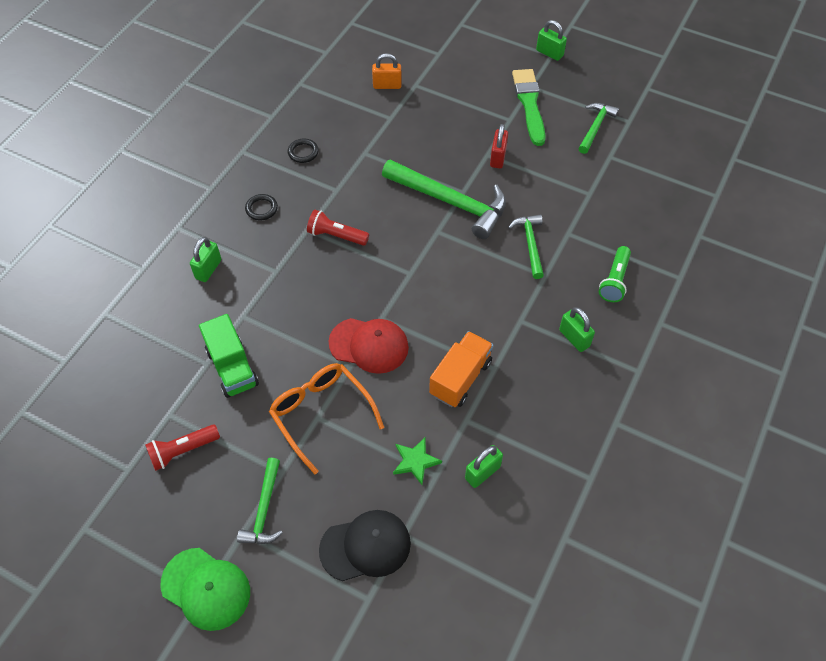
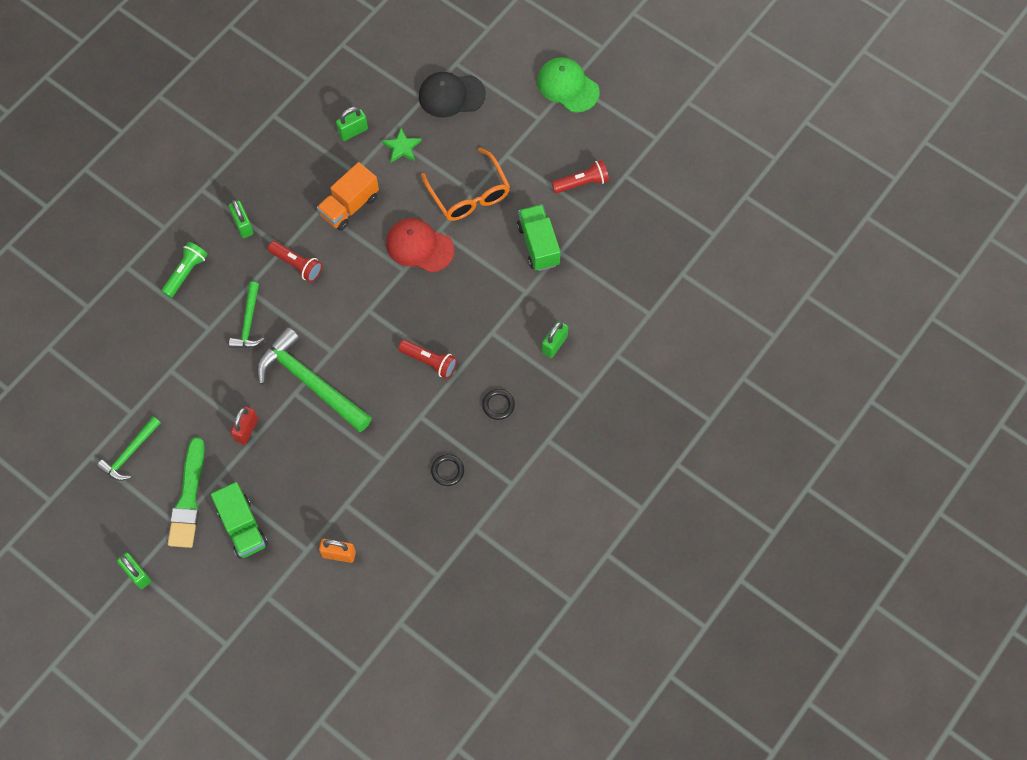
camera: 170 degrees left, 10 degrees up
(264, 509) = (522, 131): green hammer -> none
(474, 92) = (243, 527): none -> green truck
(499, 306) = (297, 265): none -> red flashlight

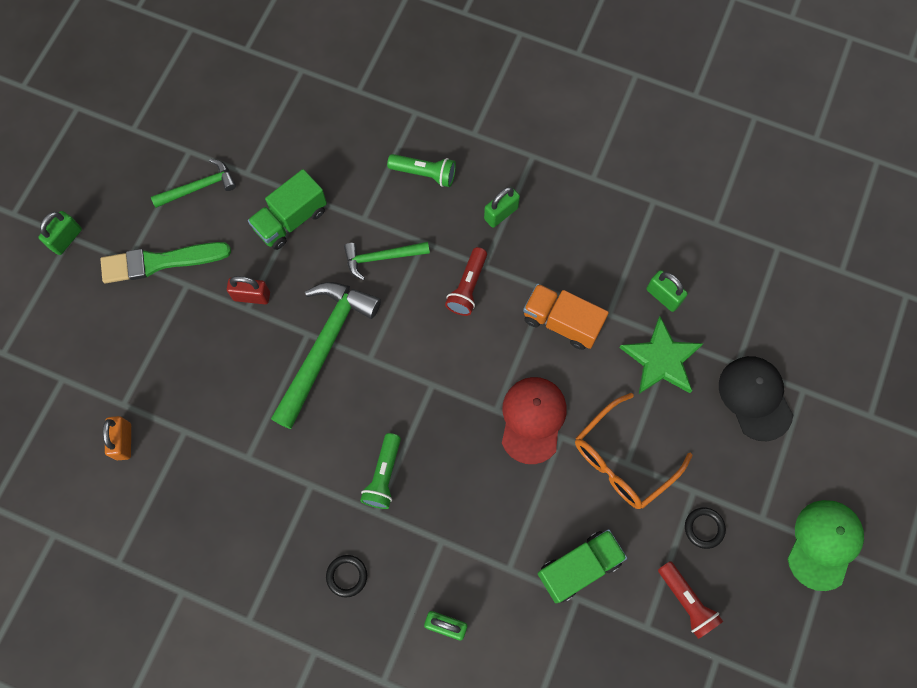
camera: 75 degrees right, 5 degrees up
(130, 453) = (199, 187): green hammer -> green hammer turned 135 degrees clockwise
(243, 527) = (137, 328): green truck -> green truck (291, 220)
(402, 147) = (661, 359): green star -> green star, size x1.65
(429, 362) = (383, 476): red flashlight -> green flashlight
(447, 471) = (248, 537): black ring -> black ring (704, 528)

